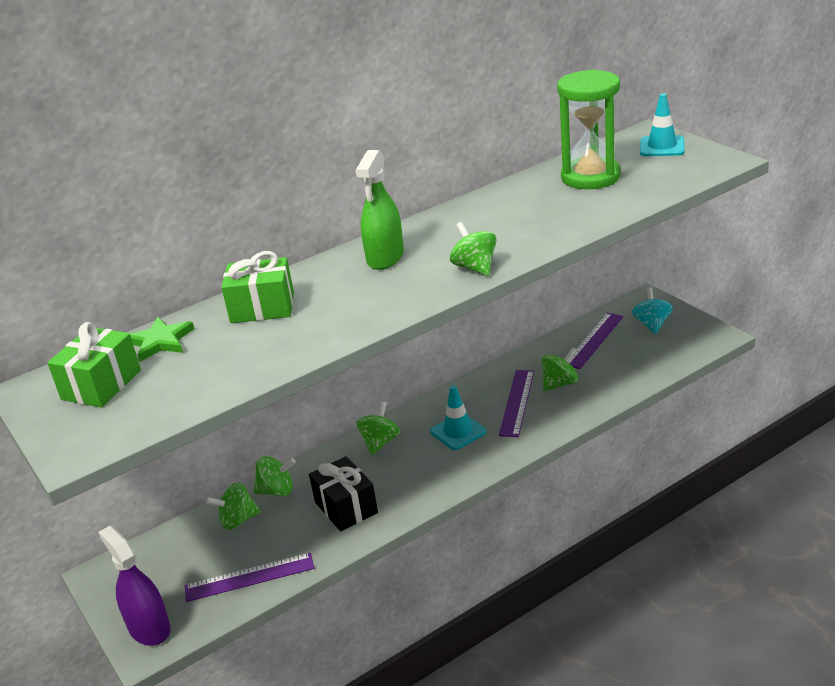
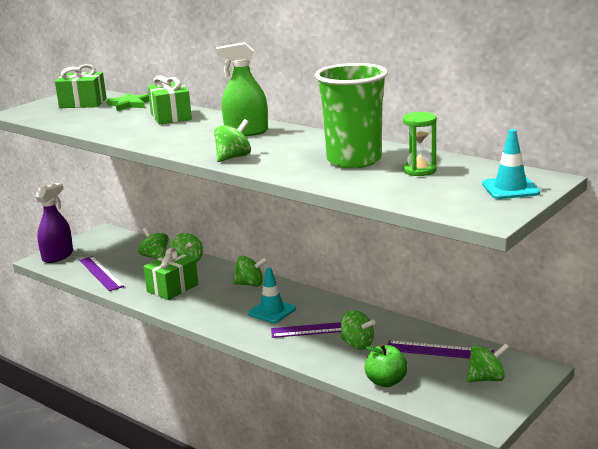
camera: 70 degrees right, 10 degrees down
(346, 507) = (172, 288): black gift -> green gift
(537, 204) = (354, 160): none -> green cup
(590, 177) = (419, 170): green hourglass -> green hourglass, size x0.56
(637, 376) = (386, 382): none -> green apple
(652, 324) = (486, 379): turquoise spinning top -> green spinning top

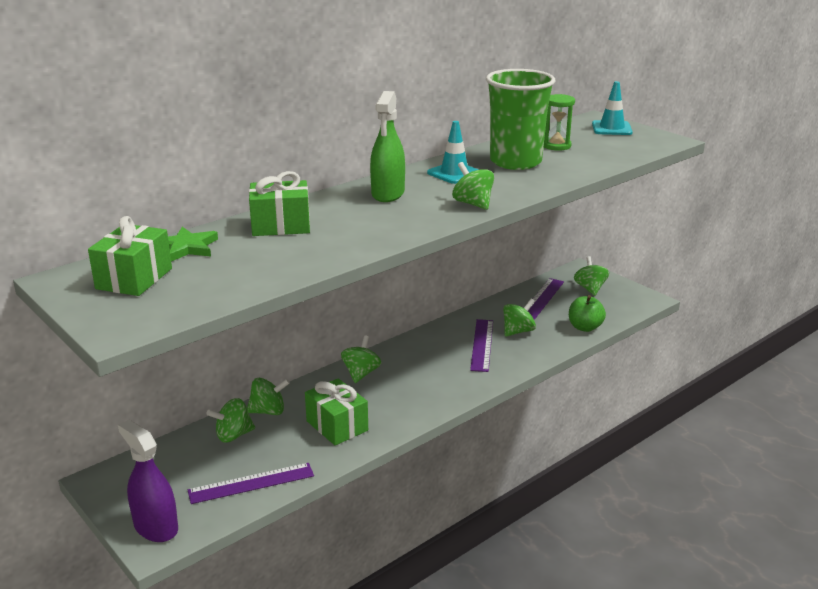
camera: 80 degrees left, 5 degrees up
(272, 311) = (432, 366): turquoise traffic cone -> turquoise traffic cone (454, 173)

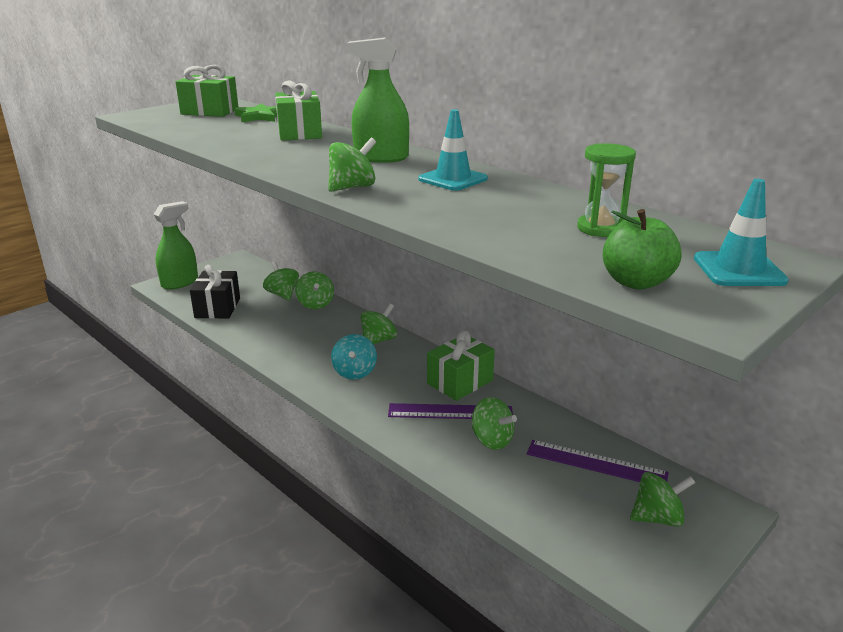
camera: 85 degrees right, 0 degrees up
(156, 527) = (179, 282): purple spray bottle -> green spray bottle
(251, 483) = (217, 308): purple ruler -> black gift
(337, 426) = (290, 335): green gift -> green gift (460, 382)
(361, 373) = (378, 340): green spinning top -> green spinning top turned 60 degrees counterclockwise
(417, 387) = (354, 372): none -> turquoise spinning top
(515, 162) = (510, 205): green cup -> none
(585, 327) = (521, 504): green apple -> green apple (636, 282)

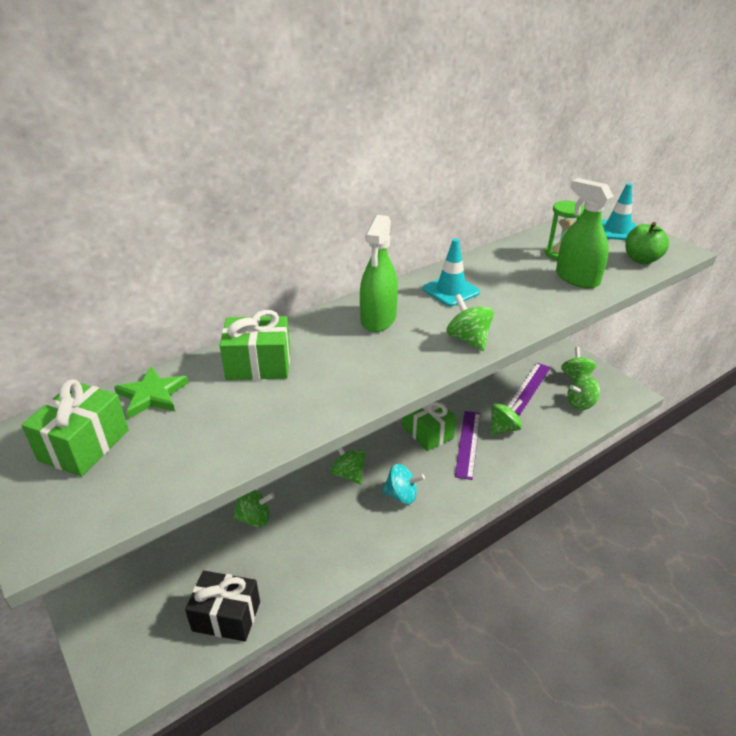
camera: 80 degrees left, 10 degrees up
(179, 282) = (124, 671): green spray bottle -> green spray bottle (577, 278)
(282, 294) = (217, 548): green spinning top -> green spinning top (580, 403)

